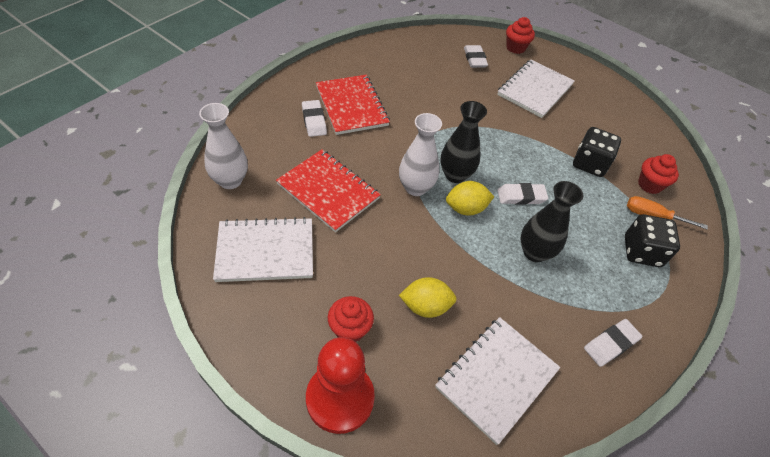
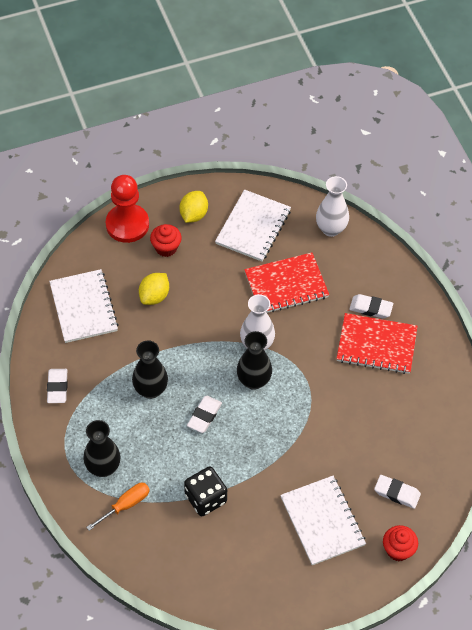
camera: 125 degrees right, 5 degrees up
(466, 209) = (216, 368): yellow lemon -> yellow lemon (193, 214)
(642, 251) = (103, 467): black dice -> black vase
(649, 185) = (155, 532): red cupcake -> none

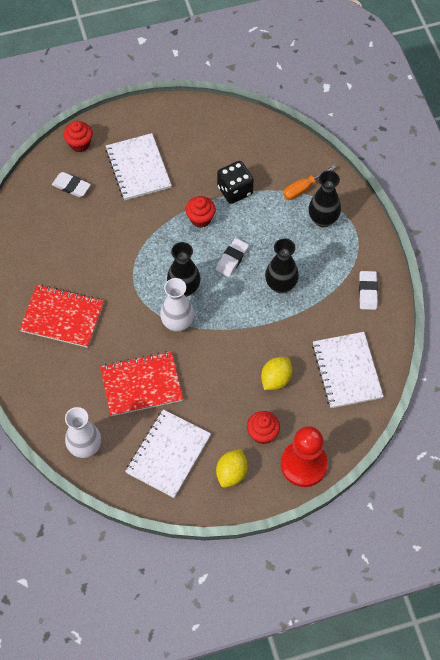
camera: 175 degrees left, 5 degrees up
(243, 461) = (200, 219): none -> red cupcake
(371, 308) = (60, 355): white eraser -> none

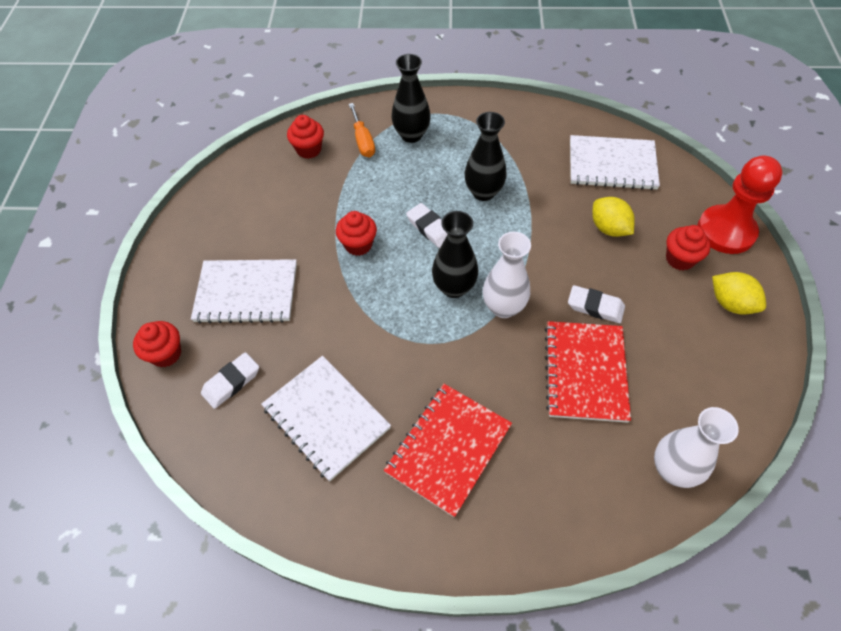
camera: 70 degrees left, 5 degrees down
(168, 454) = (696, 366): white notebook -> white notebook (326, 417)
(235, 190) = (334, 201): black dice -> none
(279, 156) = (309, 150): none -> red cupcake
(367, 292) = (518, 123): white eraser -> white eraser (595, 307)

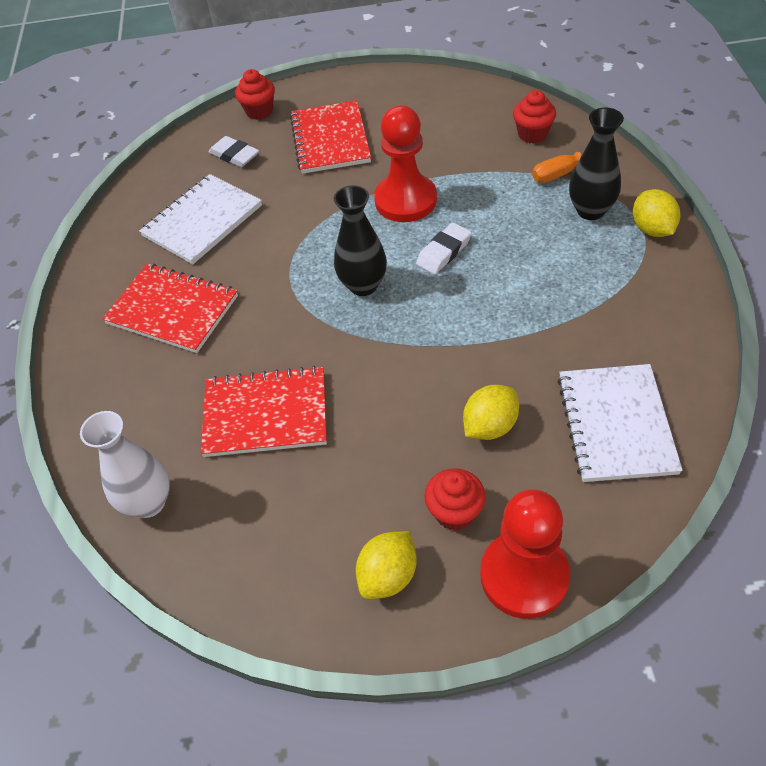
camera: 85 degrees right, 5 degrees down
(246, 292) = (330, 139): white notebook -> red notebook
(358, 245) = (405, 200): red cupcake -> red pawn
(441, 109) = (652, 229): none -> yellow lemon
(483, 192) = (515, 291): black vase -> none
(503, 307) = (343, 331): white vase -> none
(595, 307) = (358, 418): white eraser -> none

